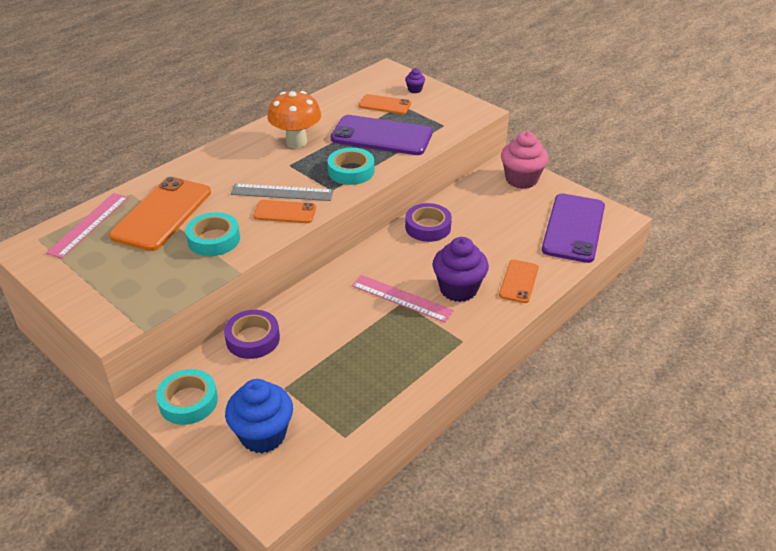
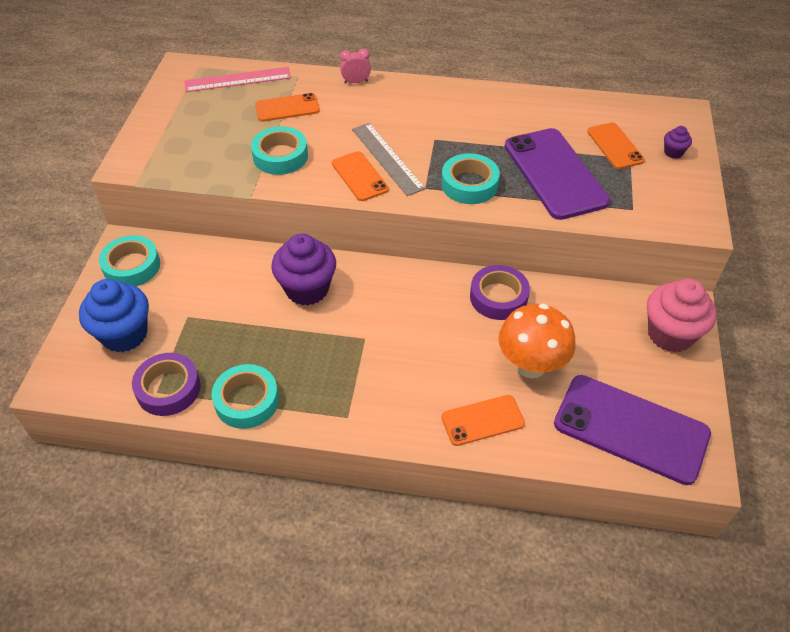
camera: 55 degrees right, 10 degrees up
(162, 214) = (287, 108): orange phone -> orange phone, size x0.55
(179, 170) = (356, 82): none -> pink clock
(253, 339) = (231, 262): purple tape -> purple tape (168, 388)
(296, 142) = (476, 123): orange mushroom -> orange mushroom (531, 366)
(401, 298) = (369, 334): pink ruler -> none
(402, 387) = (247, 400): none -> turquoise tape
(458, 289) = (423, 373): purple cupcake -> purple cupcake (307, 289)
(573, 228) = (631, 429): purple phone -> purple phone turned 45 degrees clockwise

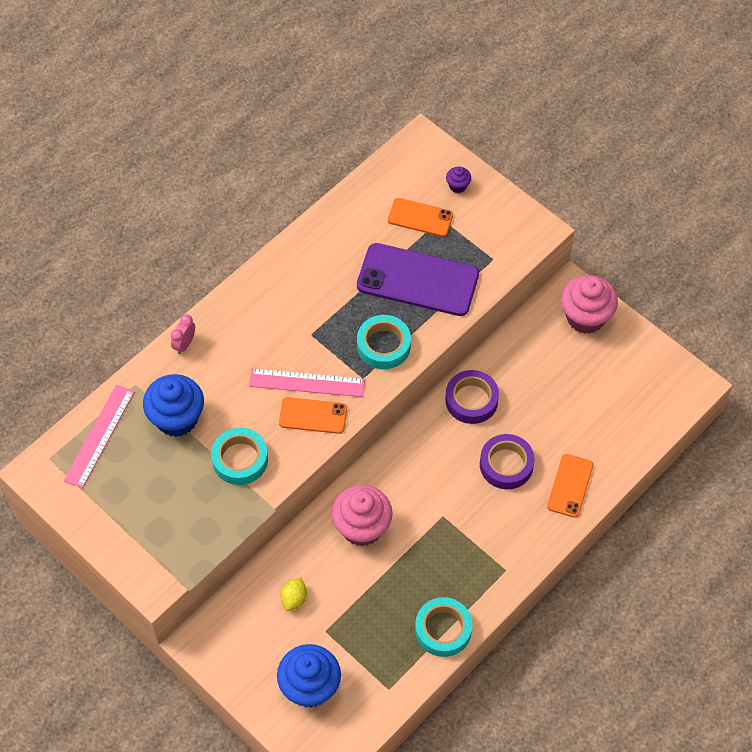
camera: 55 degrees left, 10 degrees up
(132, 266) = (232, 647): turquoise tape -> none
(168, 388) = (391, 679): purple tape -> purple tape (506, 465)
(204, 281) = (294, 599): none -> yellow lemon
(287, 108) = (177, 418): orange phone -> blue cupcake
(307, 289) = (362, 527): purple cupcake -> pink cupcake
(387, 158) = (307, 383): grey ruler -> pink ruler
(531, 366) = (547, 424): orange mushroom -> none
(631, 429) = (639, 401): purple phone -> none

